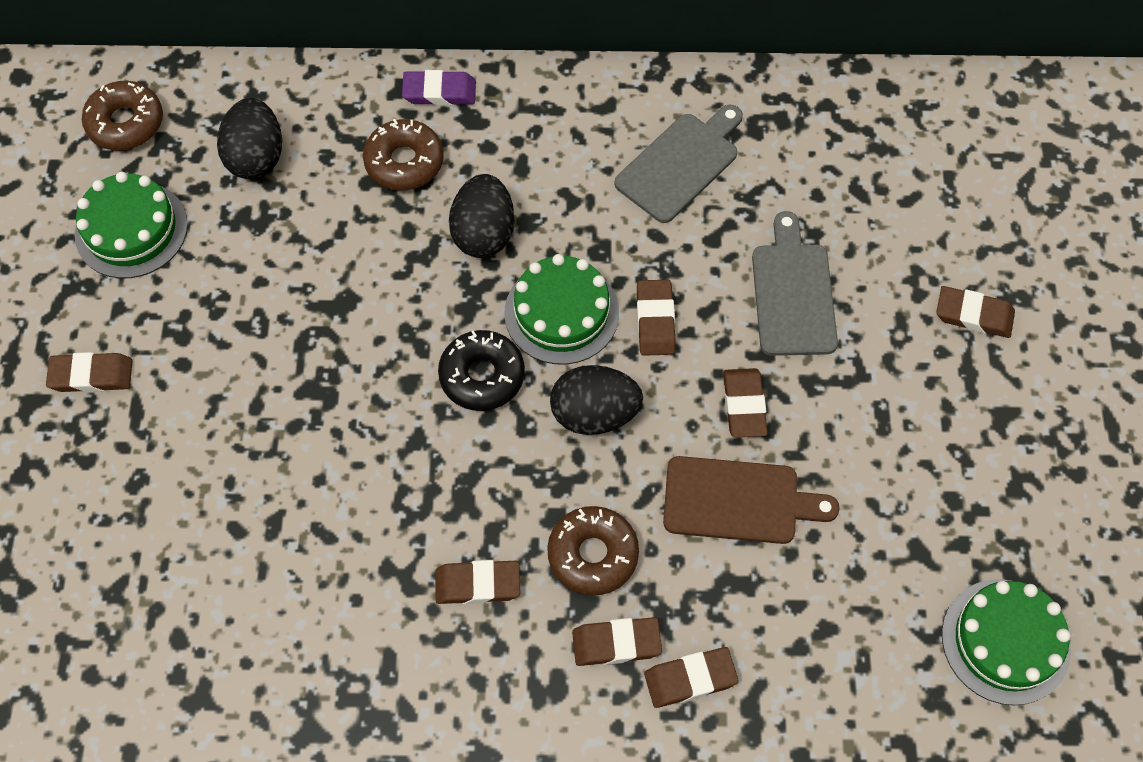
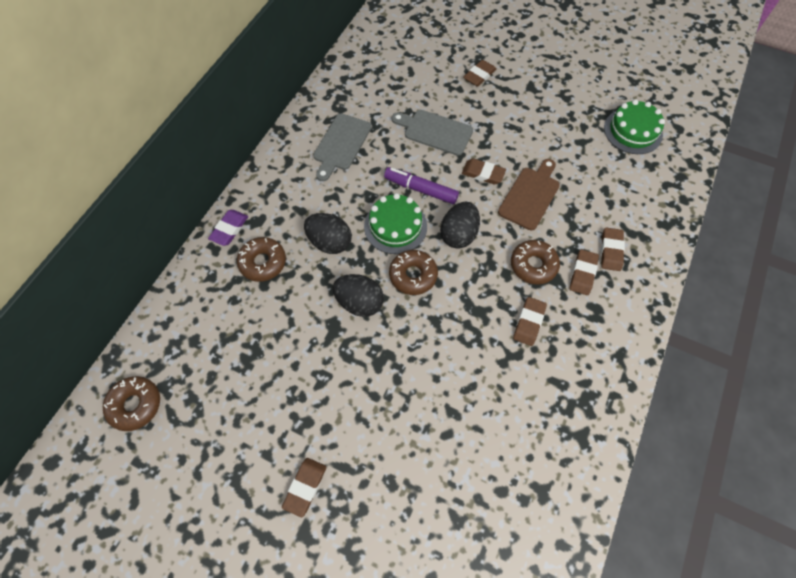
camera: 65 degrees left, 0 degrees up
(131, 229) = (215, 427): green cake -> none
(256, 157) = (210, 337): black egg -> black egg (359, 303)
(482, 376) = (413, 275): black donut -> brown donut
(655, 320) = (421, 189): brown eraser -> purple marker
(681, 164) = (341, 144): grey cutting board -> grey cutting board turned 135 degrees counterclockwise

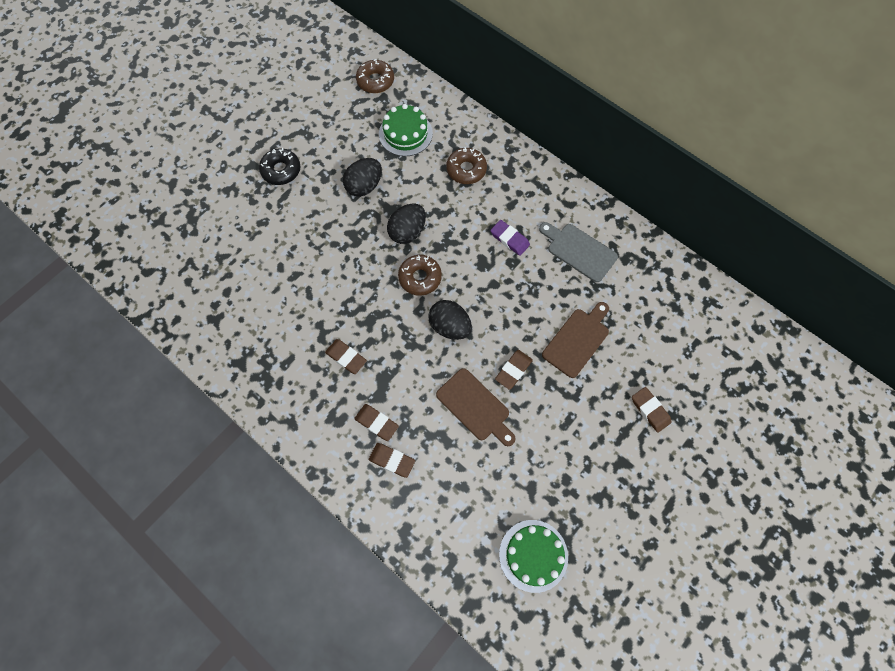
camera: 105 degrees right, 5 degrees up
(229, 229) = (506, 150): purple eraser -> purple eraser (509, 239)
(305, 487) = (281, 170): brown eraser -> black donut
(330, 242) = (471, 221): black egg -> black egg (364, 186)
(395, 226) = (473, 276): green cake -> green cake (405, 133)
(421, 189) = (508, 308): purple marker -> none
(435, 131) = (577, 340): grey cutting board -> brown cutting board
(533, 265) = (399, 381): brown donut -> none

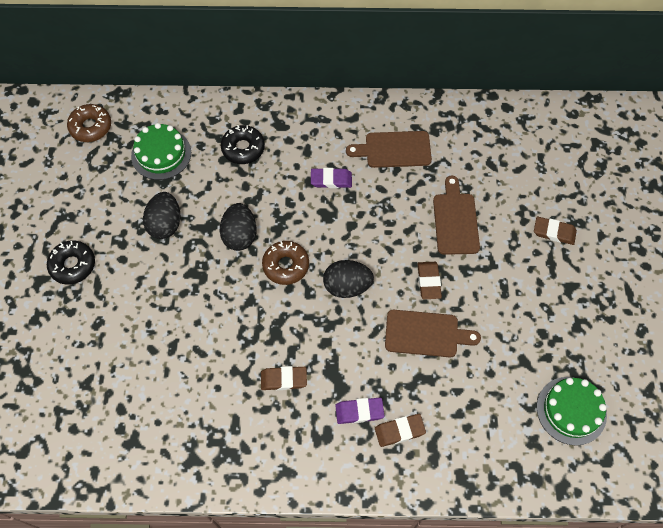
camera: 40 degrees left, 5 degrees down
(376, 423) = (359, 411): brown eraser -> purple eraser
(466, 170) = (243, 148): brown donut -> black donut
(579, 251) = (394, 149): grey cutting board -> brown cutting board

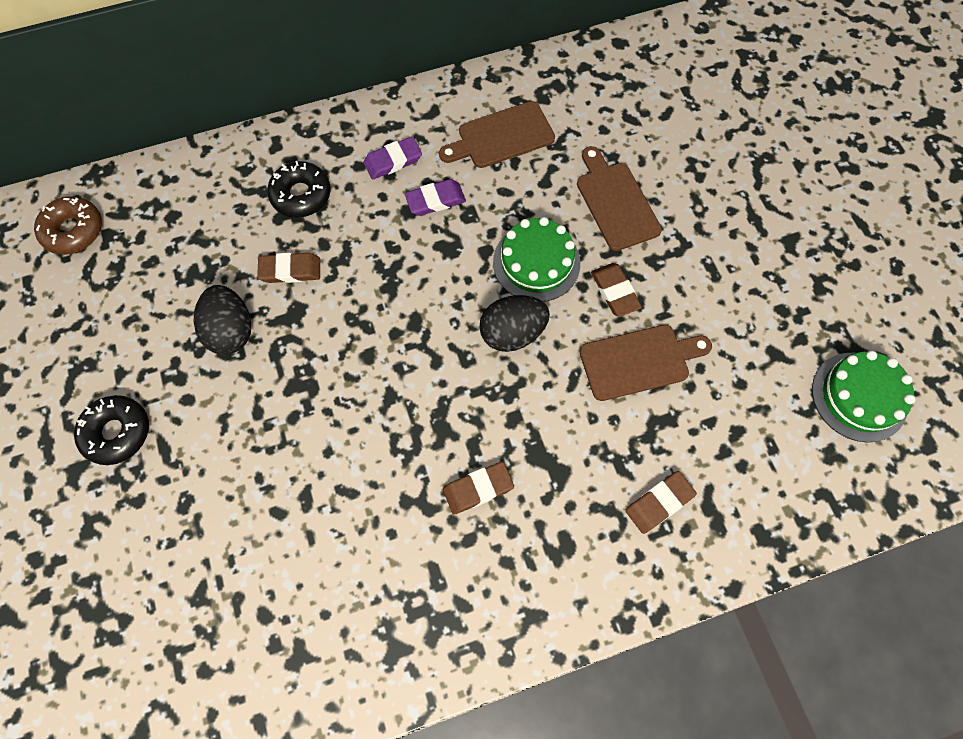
camera: 20 degrees left, 5 degrees up
(161, 154) = (189, 237): green cake -> green cake (536, 262)
(240, 235) = (341, 312): black egg -> none
(286, 265) = (420, 332): brown donut -> none
(359, 411) = (596, 496): purple eraser -> purple eraser (393, 161)
(554, 232) = (742, 179): brown eraser -> brown eraser (290, 270)

